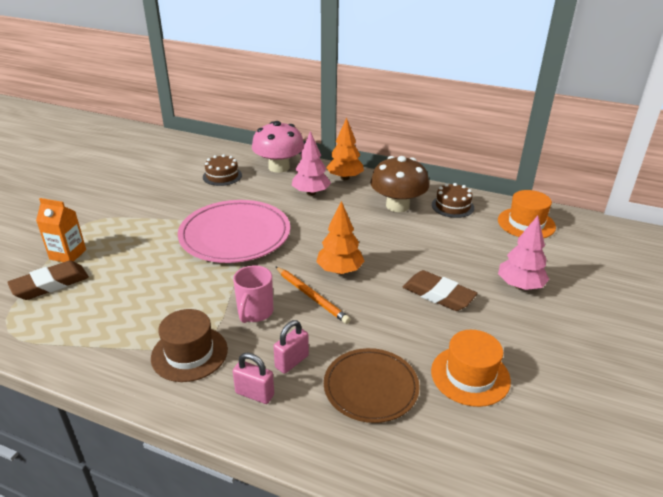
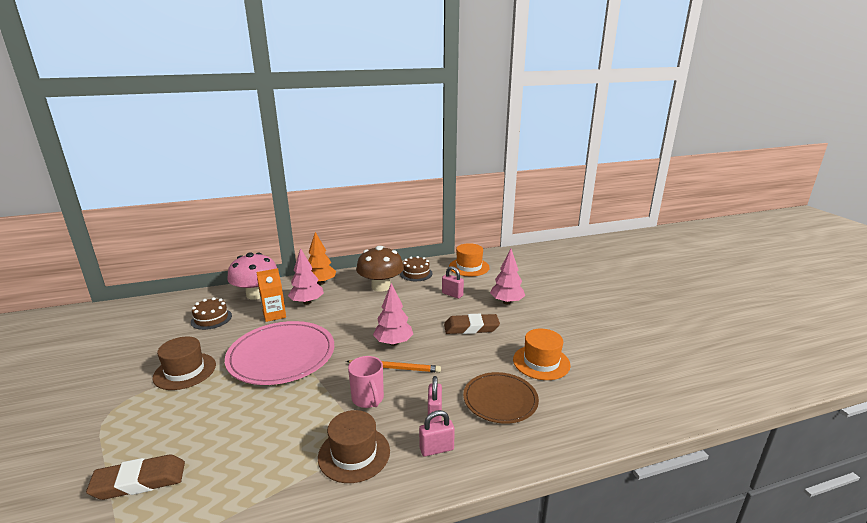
camera: 40 degrees left, 10 degrees down
(50, 284) = (139, 481): brown eraser -> brown eraser turned 60 degrees clockwise
(68, 254) = (125, 447): orange carton -> orange carton (274, 315)
(158, 214) = (185, 371): none -> brown hat
(339, 270) = (393, 343): orange tree -> pink tree
(464, 247) = (452, 294): none -> pink padlock

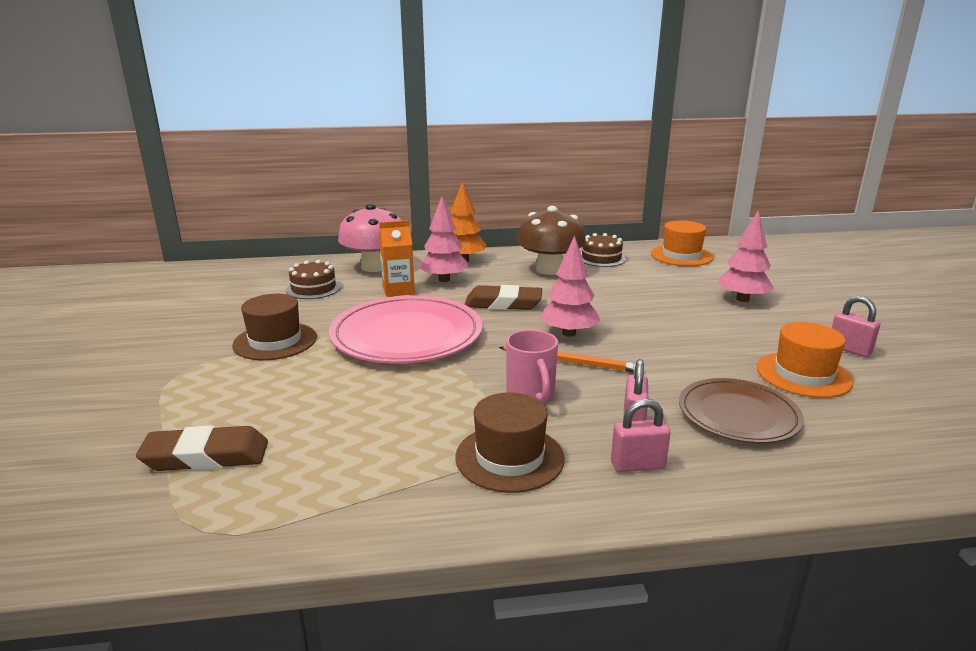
camera: 10 degrees right, 0 degrees up
(452, 294) = (657, 285): pink padlock -> pink padlock (849, 349)
(471, 328) = (687, 325): brown eraser -> brown eraser (503, 304)

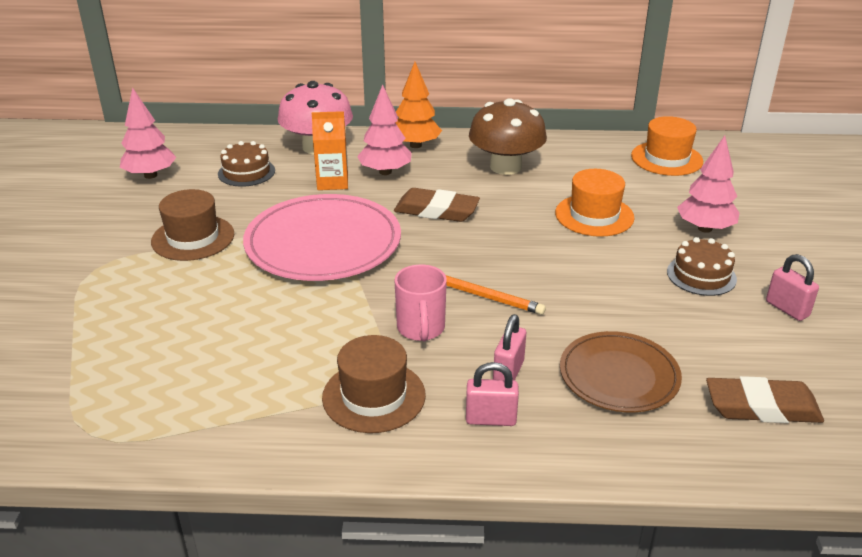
camera: 10 degrees right, 10 degrees up
(206, 456) = (105, 362): brown eraser -> brown eraser (762, 407)
(568, 333) = (490, 257): pink tree -> pink tree (150, 175)
(601, 258) = (571, 155): brown cake -> brown cake (701, 275)
(803, 374) = (716, 335): orange hat -> orange hat (594, 215)

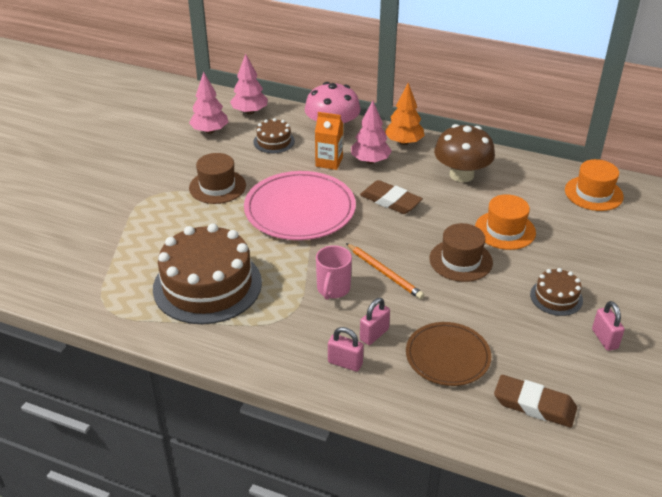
camera: 20 degrees right, 5 degrees up
(238, 364) = (207, 285): none -> brown cake
(374, 396) = (279, 328): brown hat -> brown hat (460, 260)
(705, 228) = (584, 260): pink tree -> pink tree (249, 112)

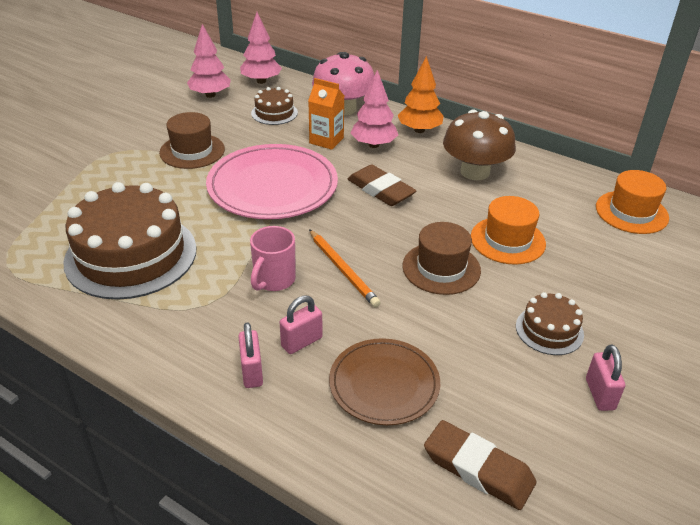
camera: 10 degrees right, 0 degrees up
(345, 363) = (252, 372): pink padlock -> pink padlock turned 45 degrees clockwise

